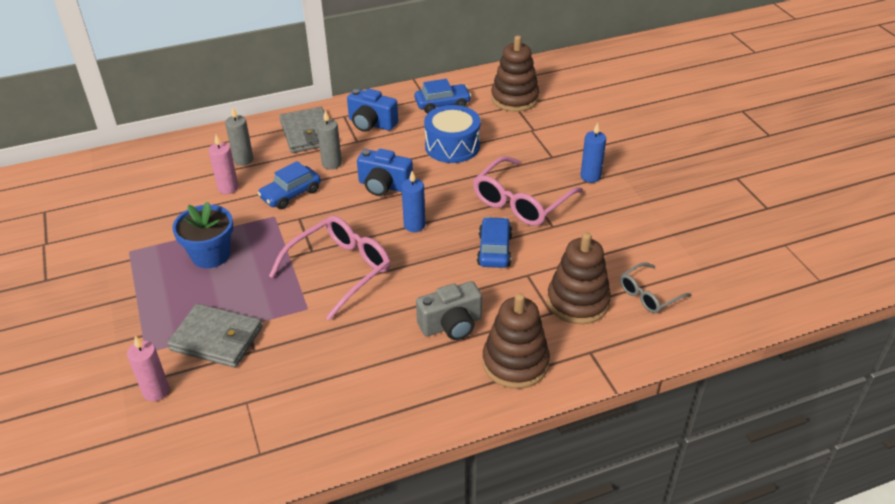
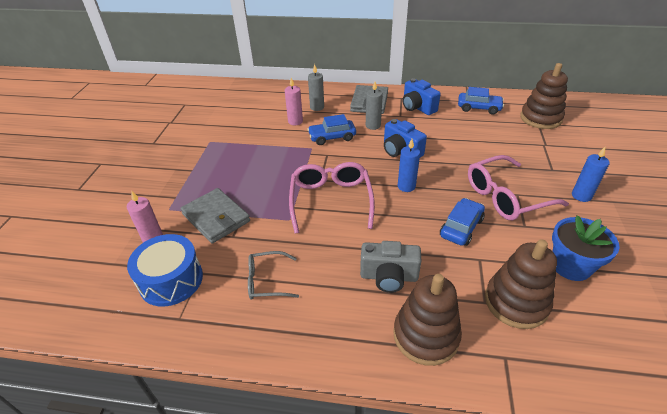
camera: 30 degrees right, 0 degrees up
(211, 255) = (254, 160): blue flower pot -> blue flower pot (571, 266)
(340, 270) = (331, 200): pink glasses -> pink glasses turned 75 degrees counterclockwise
(452, 146) = (470, 138): blue drum -> blue drum (171, 280)
(648, 295) = (595, 325): grey glasses -> grey glasses (266, 281)

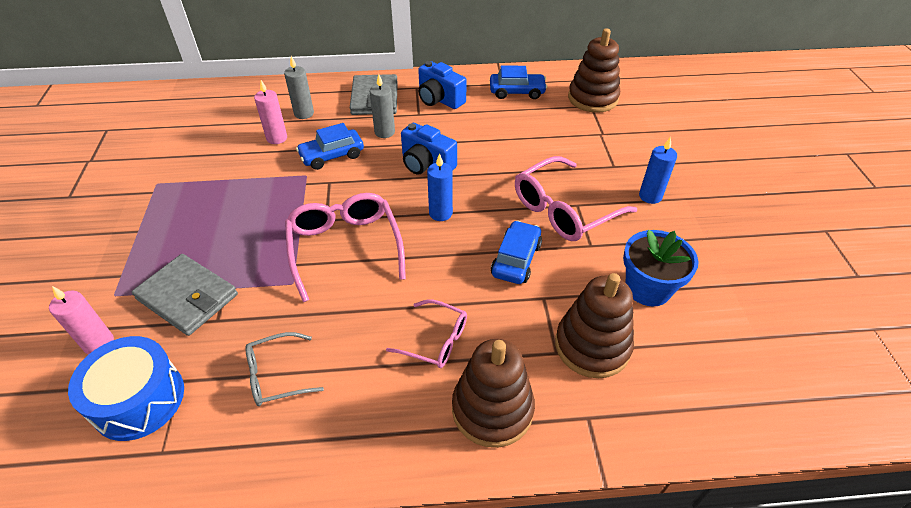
camera: 15 degrees left, 5 degrees up
(389, 277) = (436, 340): grey camera -> pink glasses

